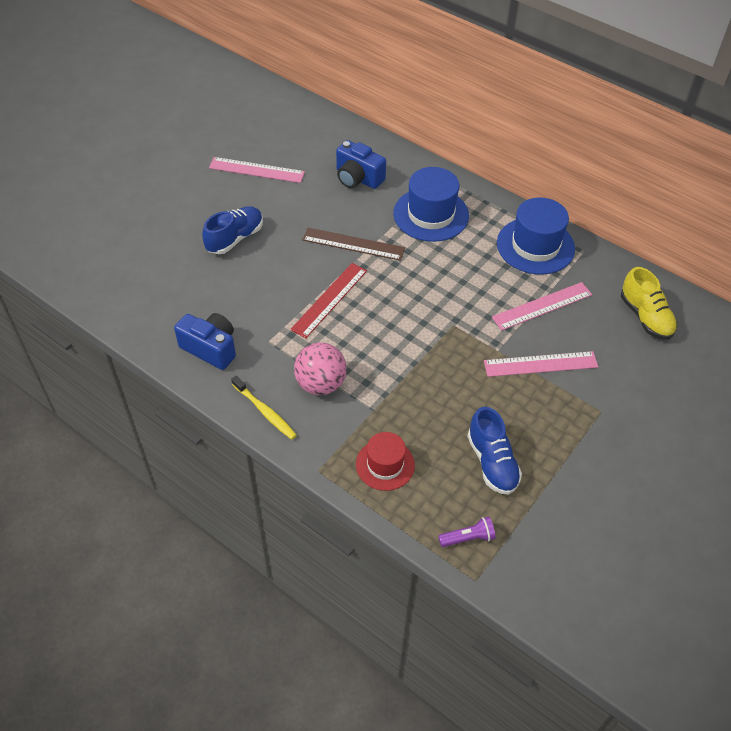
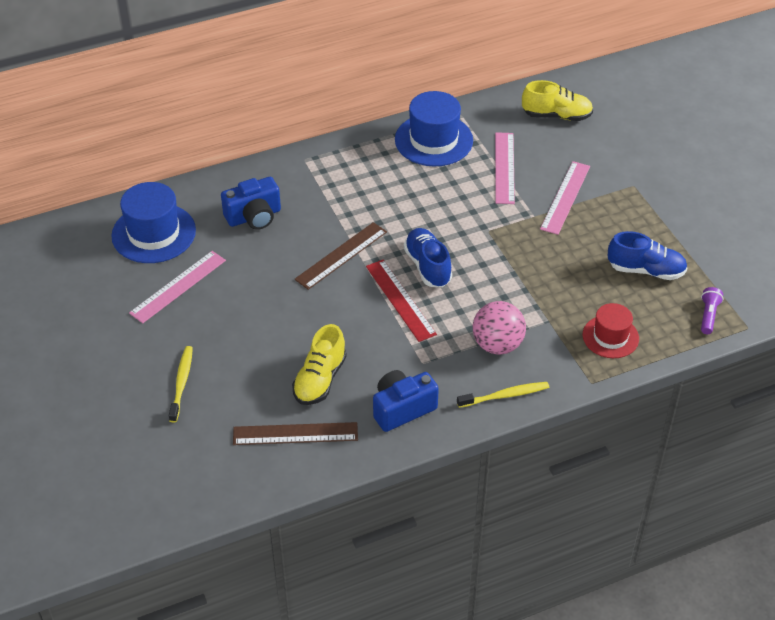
camera: 60 degrees left, 5 degrees down
(149, 294) = (295, 434): none -> brown ruler
(163, 212) = (181, 383): none -> yellow toothbrush
(212, 286) = (320, 379): none -> yellow shoe
(235, 238) = (266, 339): blue shoe -> blue shoe (427, 266)
(431, 214) = (344, 188): blue hat -> blue hat (153, 233)

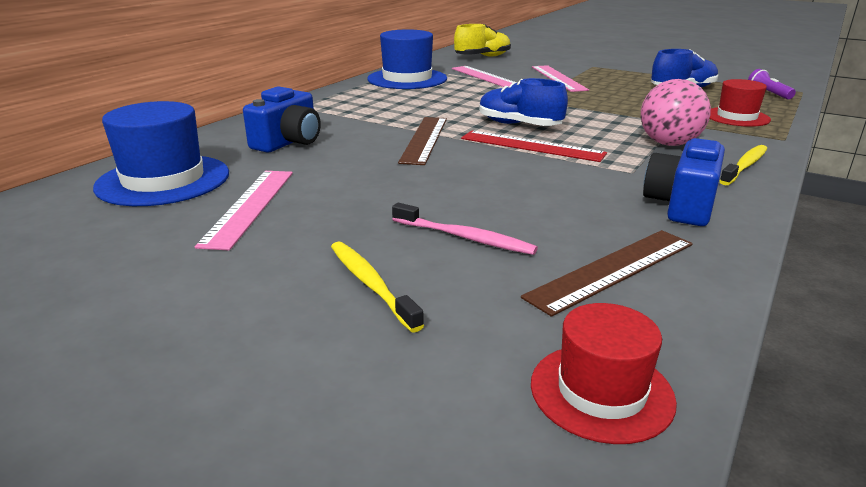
camera: 35 degrees left, 20 degrees down
(206, 489) = (601, 392): none -> red hat
(255, 372) = (464, 237): none -> pink toothbrush
(320, 379) = (553, 216): yellow shoe -> none

